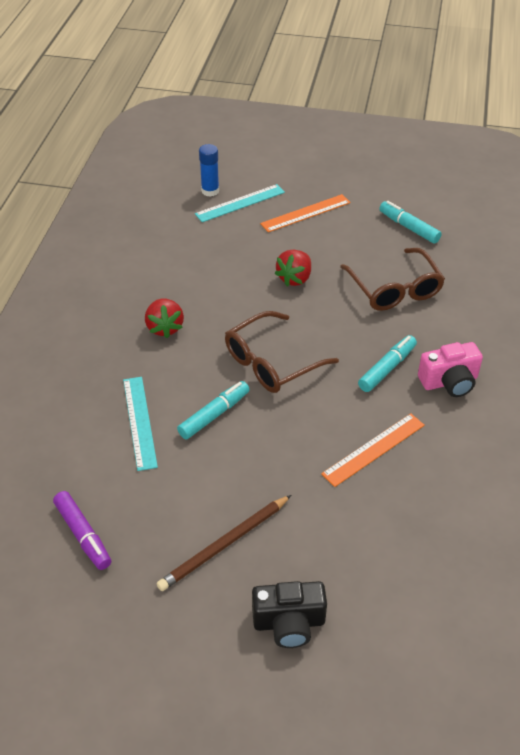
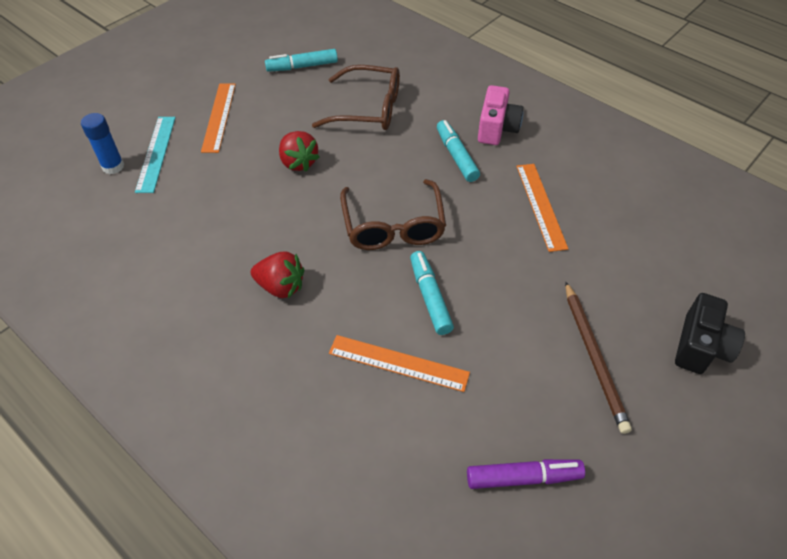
camera: 60 degrees left, 5 degrees up
(139, 422) = (398, 363): turquoise ruler -> orange ruler

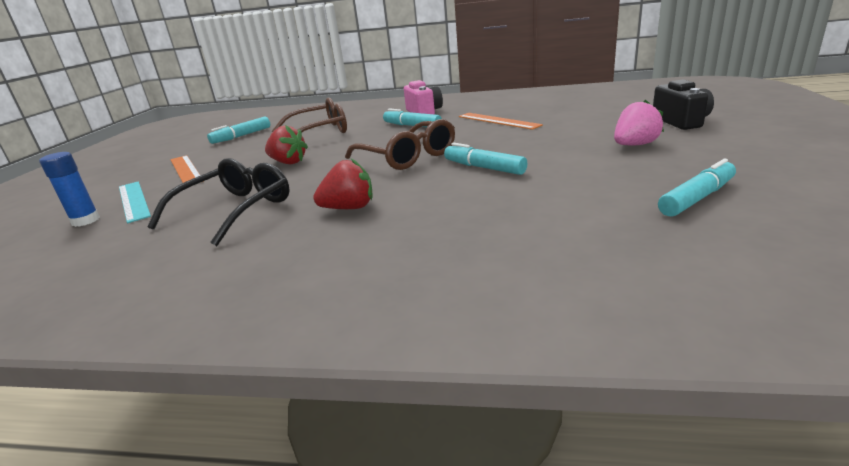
camera: 30 degrees left, 25 degrees down
(209, 227) = (235, 210): none -> black glasses
(398, 363) = (510, 197): orange ruler -> none
(523, 477) = (697, 198): purple marker -> turquoise marker
(594, 357) = (634, 145): brown pencil -> pink strawberry

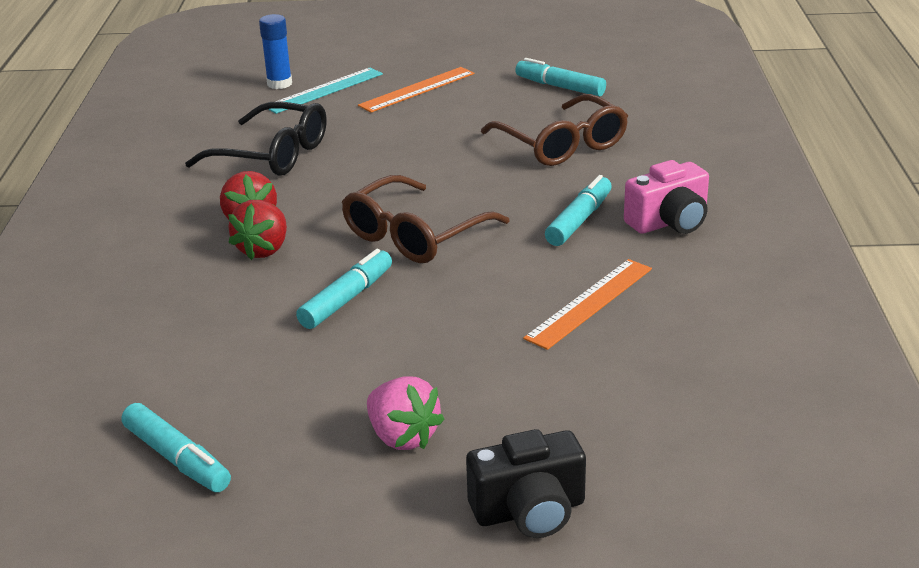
camera: 80 degrees right, 5 degrees up
(288, 162) = (421, 150): red strawberry -> red strawberry (263, 250)

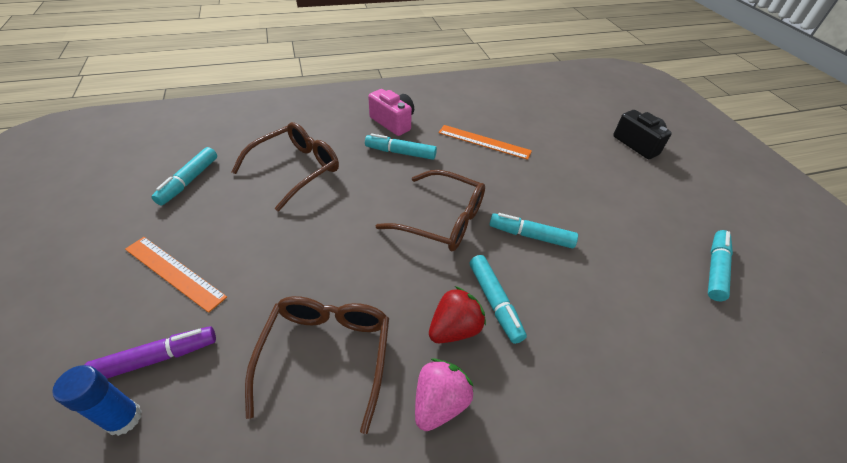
camera: 110 degrees left, 15 degrees up
(263, 250) = (494, 302): red strawberry -> turquoise marker
(273, 155) = (326, 354): black glasses -> brown glasses
(324, 90) = (158, 358): turquoise ruler -> purple marker
(402, 437) = (627, 187): pink strawberry -> pink strawberry (439, 403)

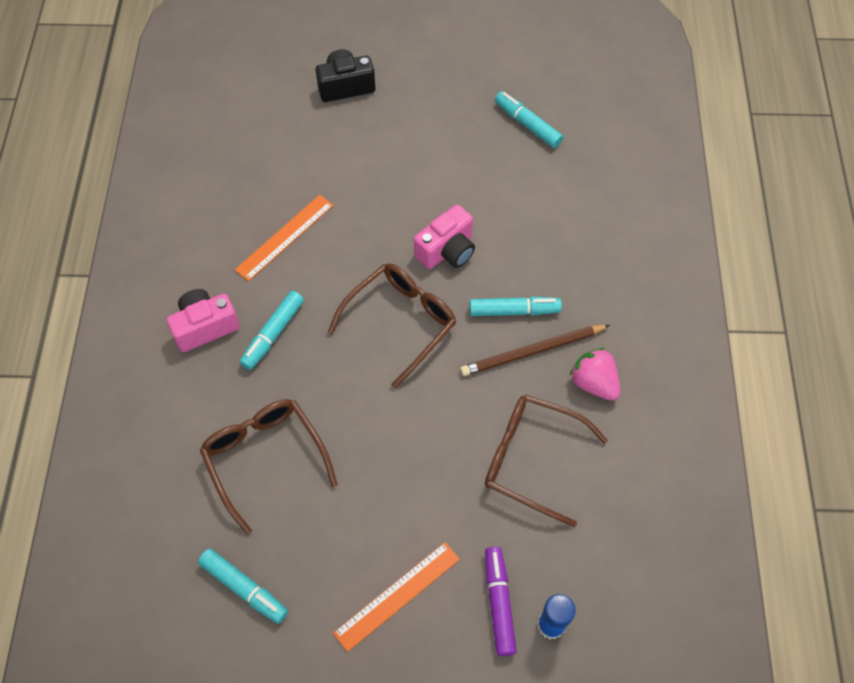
camera: 70 degrees left, 15 degrees up
(454, 328) = (532, 351): red strawberry -> brown pencil
(530, 236) = (447, 250): turquoise marker -> pink camera

